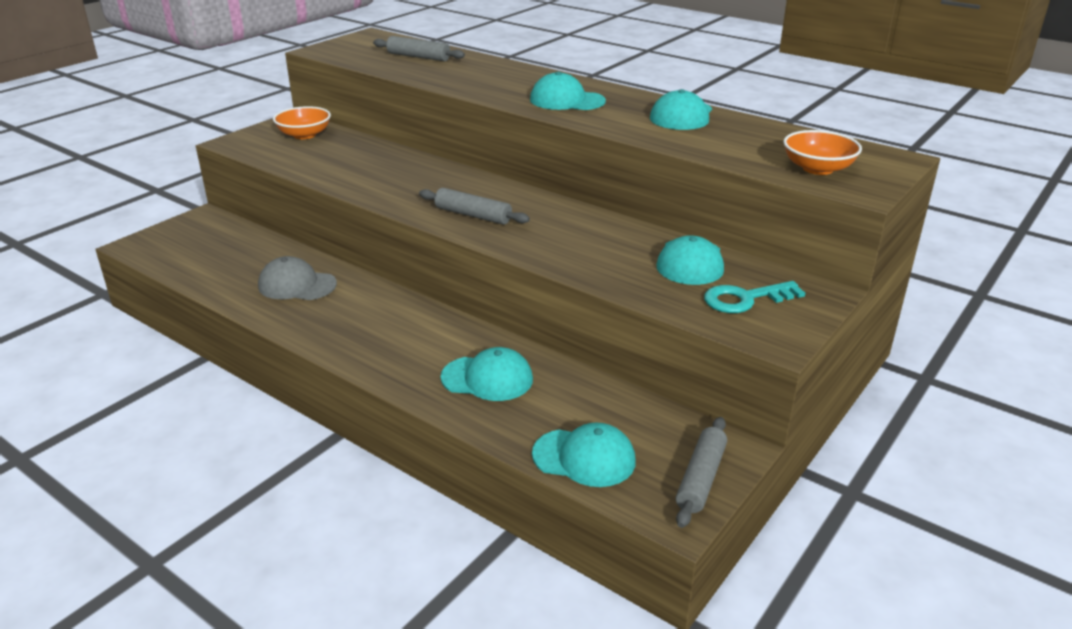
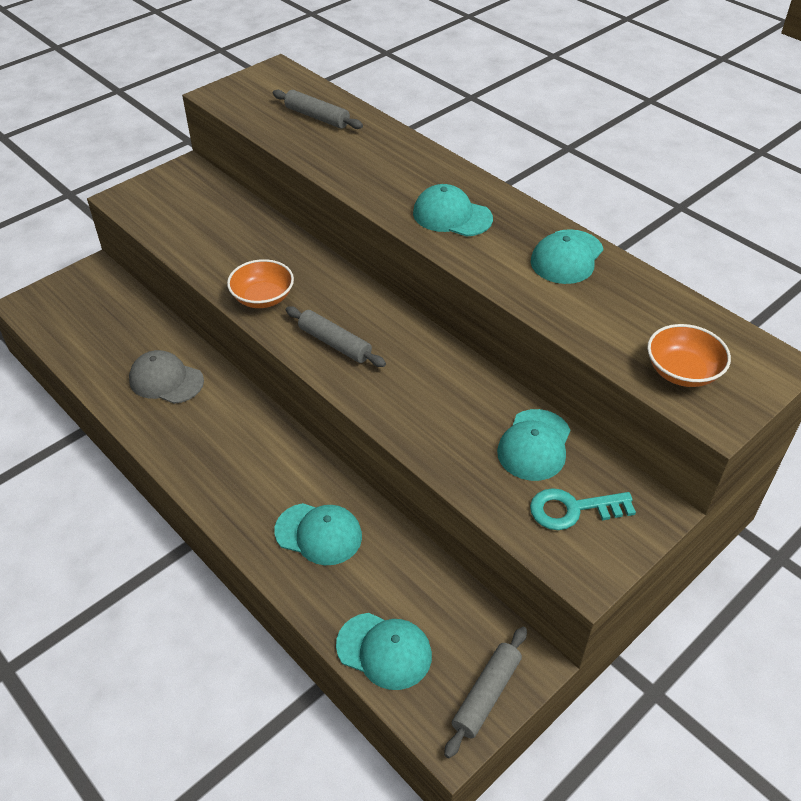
camera: 10 degrees right, 15 degrees up
(304, 135) = (195, 193): orange bowl -> orange bowl (263, 298)

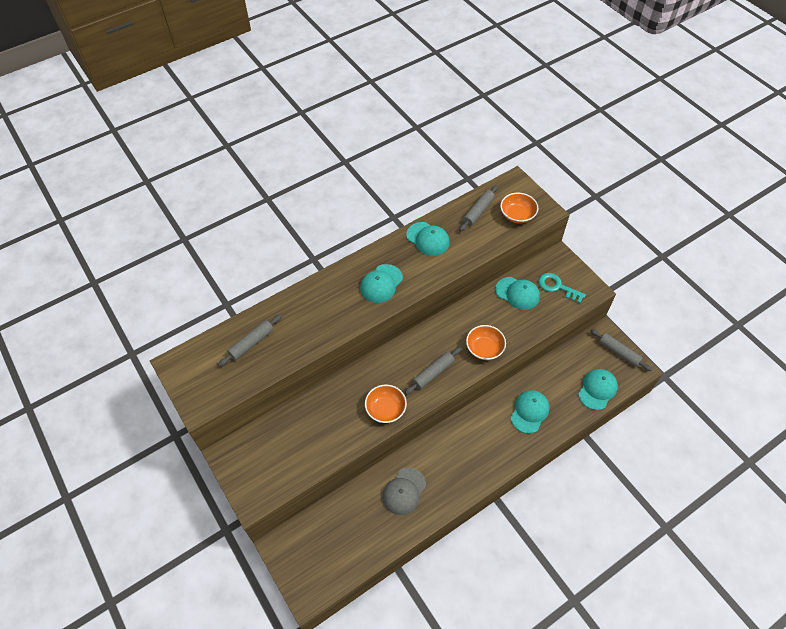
camera: 80 degrees left, 10 degrees up
(396, 404) = (484, 348): none -> orange bowl
(572, 509) = (557, 287): turquoise key -> turquoise key turned 120 degrees clockwise
(663, 315) = (478, 211): none -> grey rolling pin

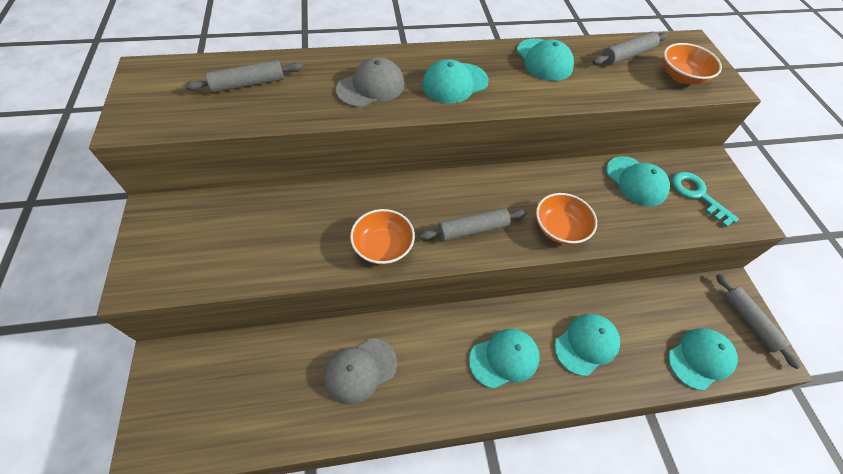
camera: 20 degrees right, 0 degrees up
(330, 310) = (371, 87): none -> grey cap
(485, 443) = (504, 358): none -> turquoise cap

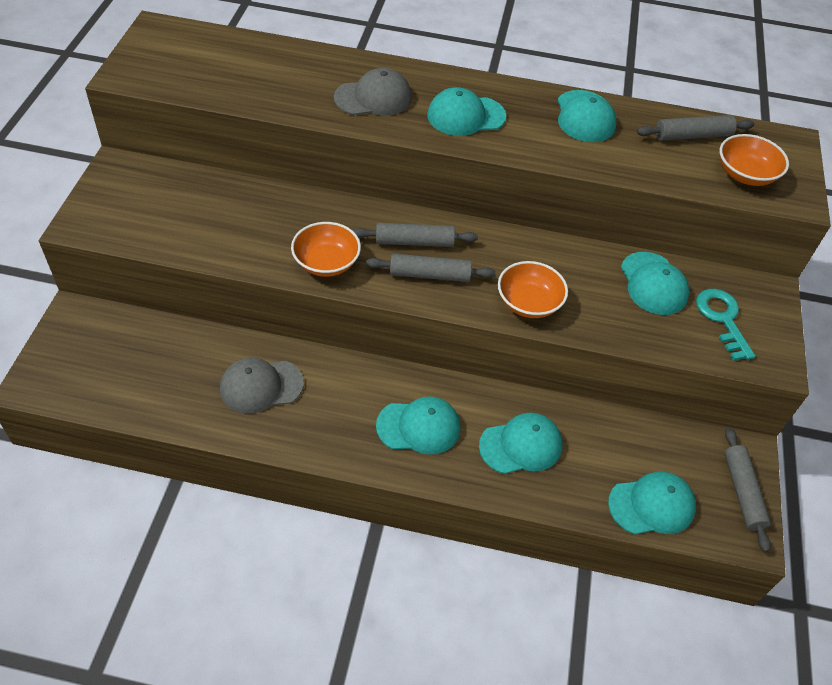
camera: 20 degrees right, 5 degrees down
(248, 84) = (251, 65): grey rolling pin -> grey rolling pin (414, 242)

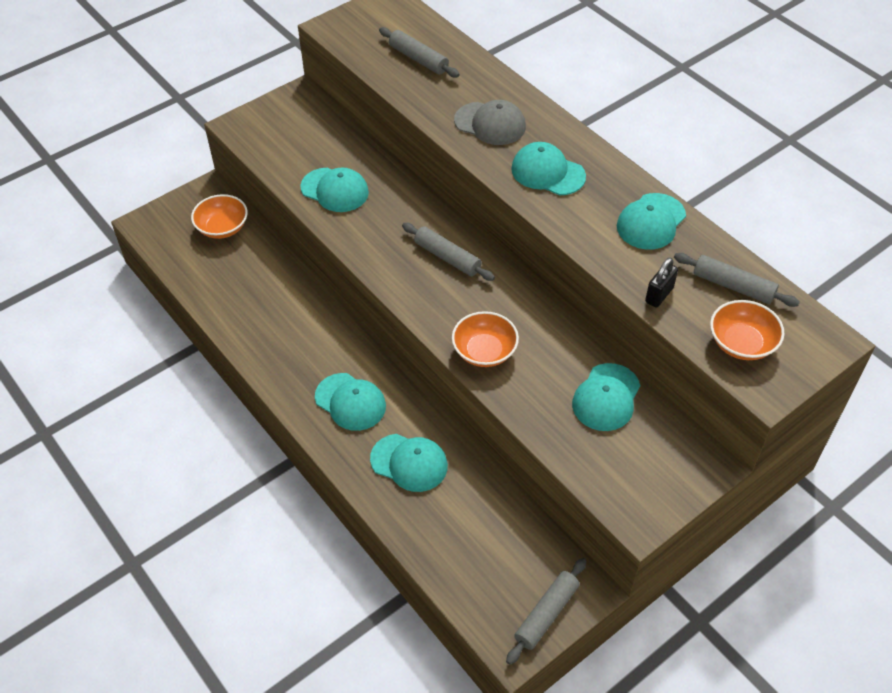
camera: 45 degrees right, 0 degrees up
(261, 386) = (275, 307): grey cap -> none
(326, 262) = (367, 238): orange bowl -> orange bowl (222, 227)
(429, 275) = (432, 288): grey rolling pin -> grey rolling pin (418, 59)
(652, 505) = (461, 570): turquoise cap -> turquoise cap (335, 190)
(654, 170) = (659, 295): none -> black padlock
(722, 319) = (634, 459): turquoise key -> none

